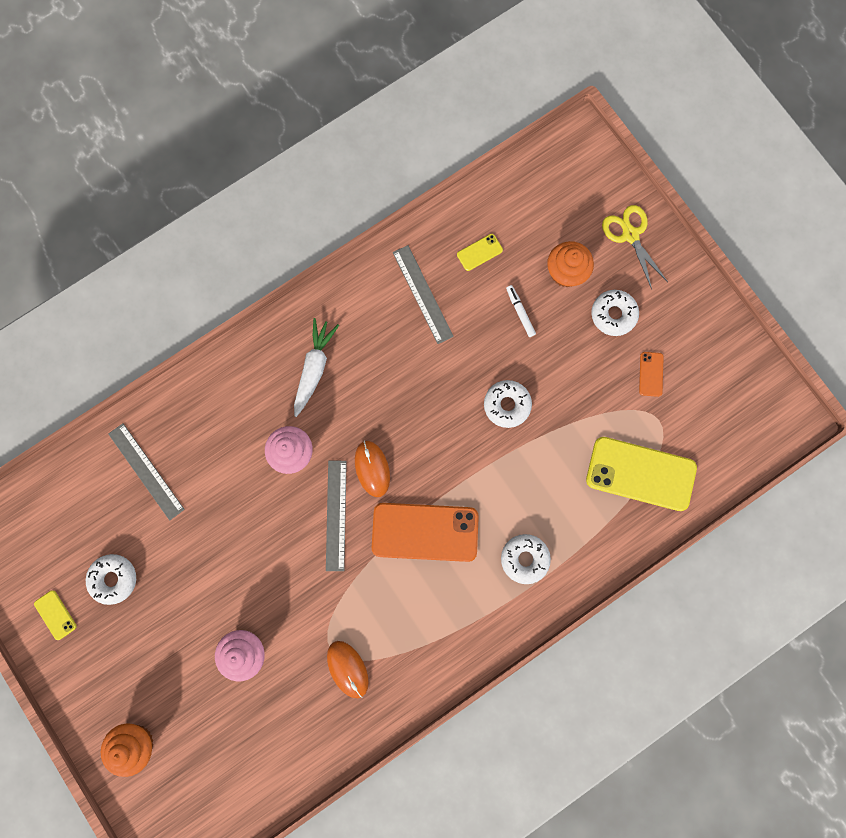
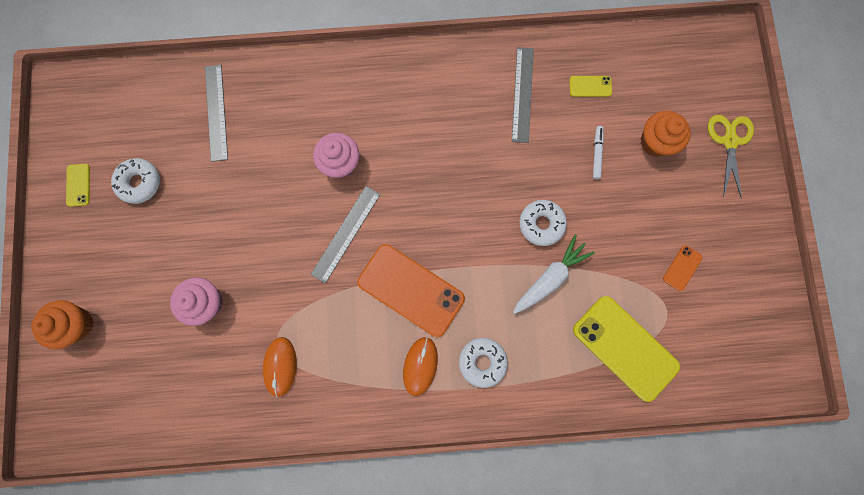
camera: 30 degrees right, 0 degrees up
(314, 368) = (398, 105): white carrot -> white carrot (550, 277)
(372, 469) = (397, 213): orange mouse -> orange mouse (420, 366)
(613, 314) = (677, 199): white donut -> none

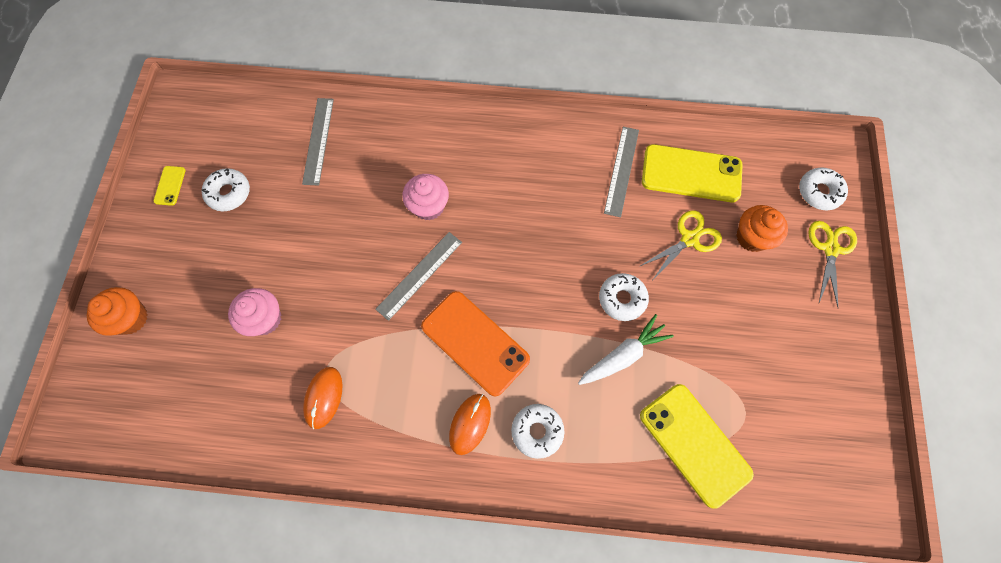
camera: 10 degrees right, 10 degrees down
(590, 86) = (691, 174): yellow phone -> yellow phone, size x2.30
(596, 154) = (689, 239): white marker -> yellow scissors
(682, 268) = (767, 369): orange phone -> none
(714, 85) = (819, 192): none -> white donut

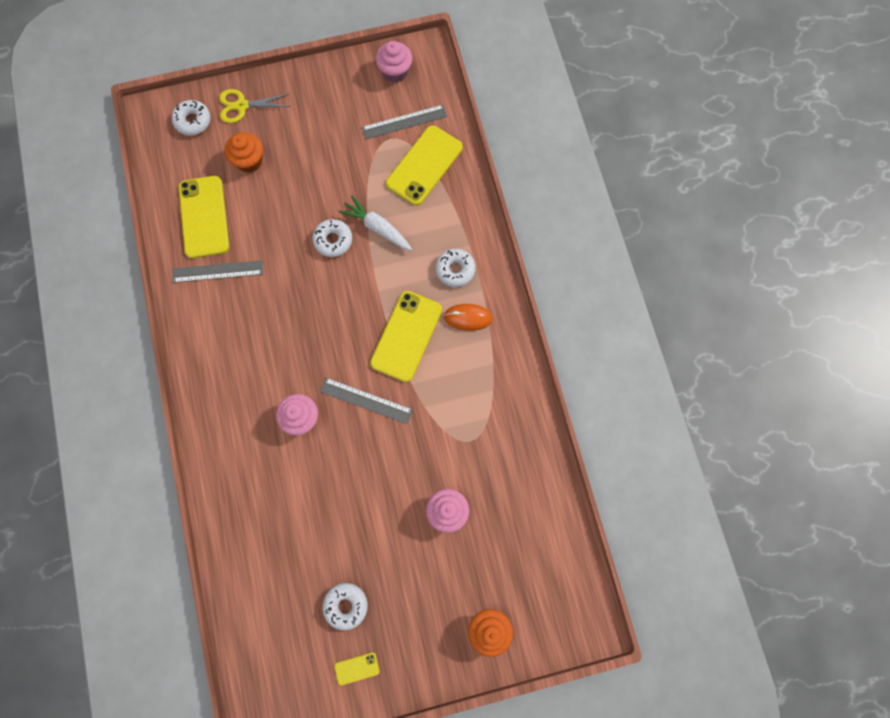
camera: 110 degrees left, 5 degrees up
(318, 140) = (266, 547): grey ruler -> grey ruler (404, 122)
(324, 397) = (490, 433): orange mouse -> none
(475, 343) = (406, 336): orange phone -> yellow phone
(689, 239) = (265, 205): yellow scissors -> none
(850, 455) = (395, 71): none -> pink cupcake

